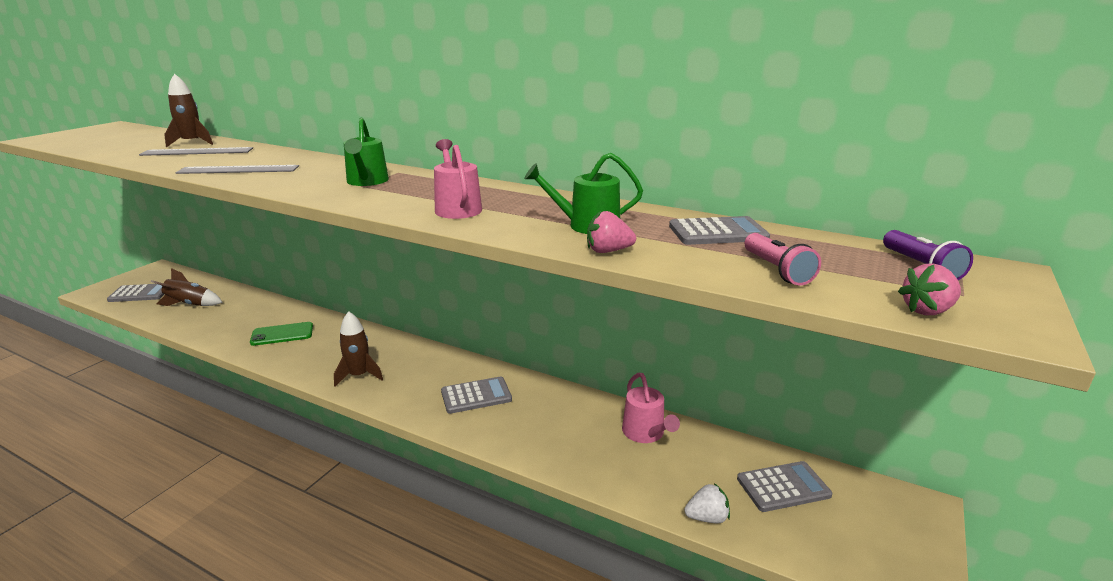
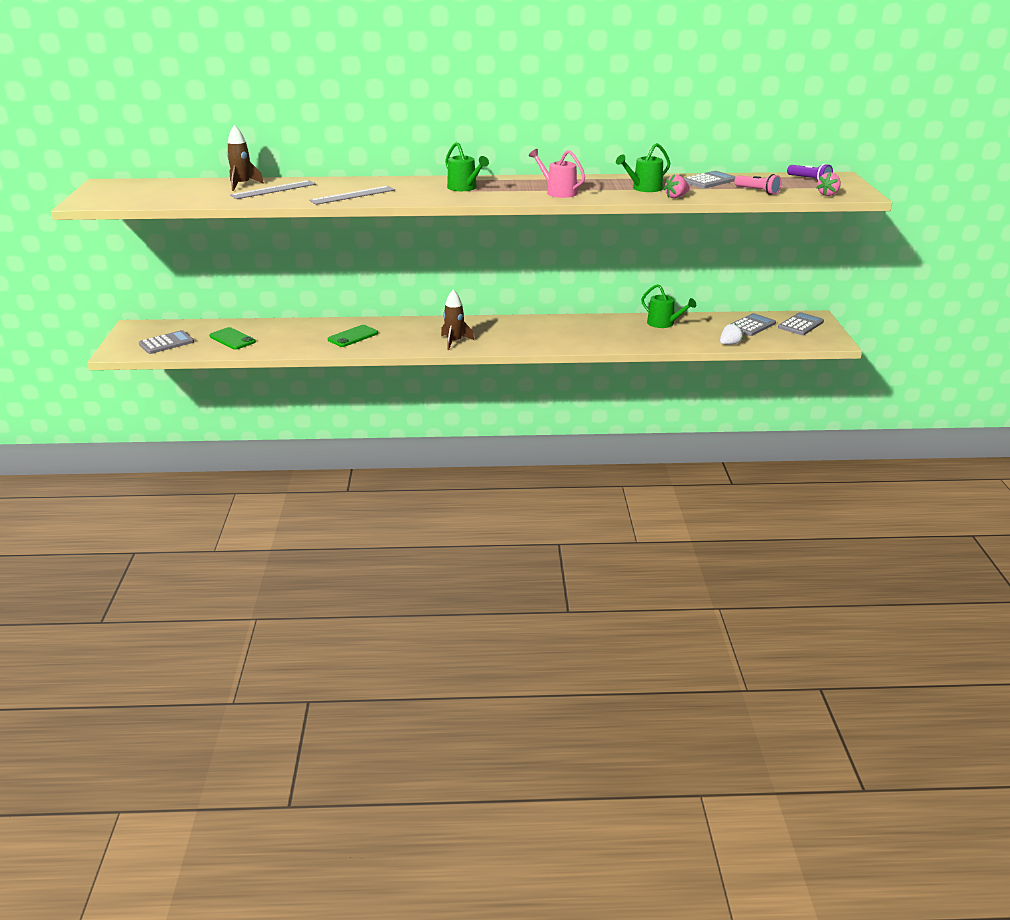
camera: 30 degrees left, 5 degrees up
(190, 305) = (232, 339): brown rocket -> green phone
(476, 396) = (546, 332): grey calculator -> grey calculator (800, 325)
(645, 433) = (663, 323): pink watering can -> green watering can

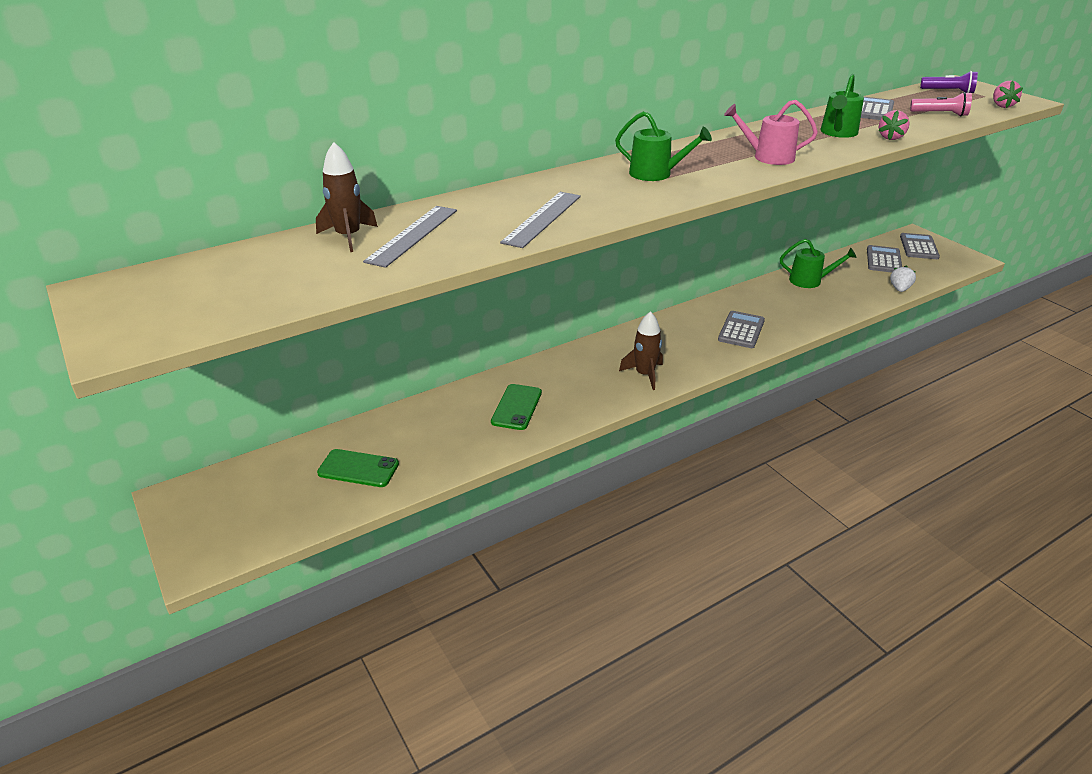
camera: 30 degrees left, 5 degrees up
(166, 343) = (264, 512): grey calculator -> grey calculator (741, 330)

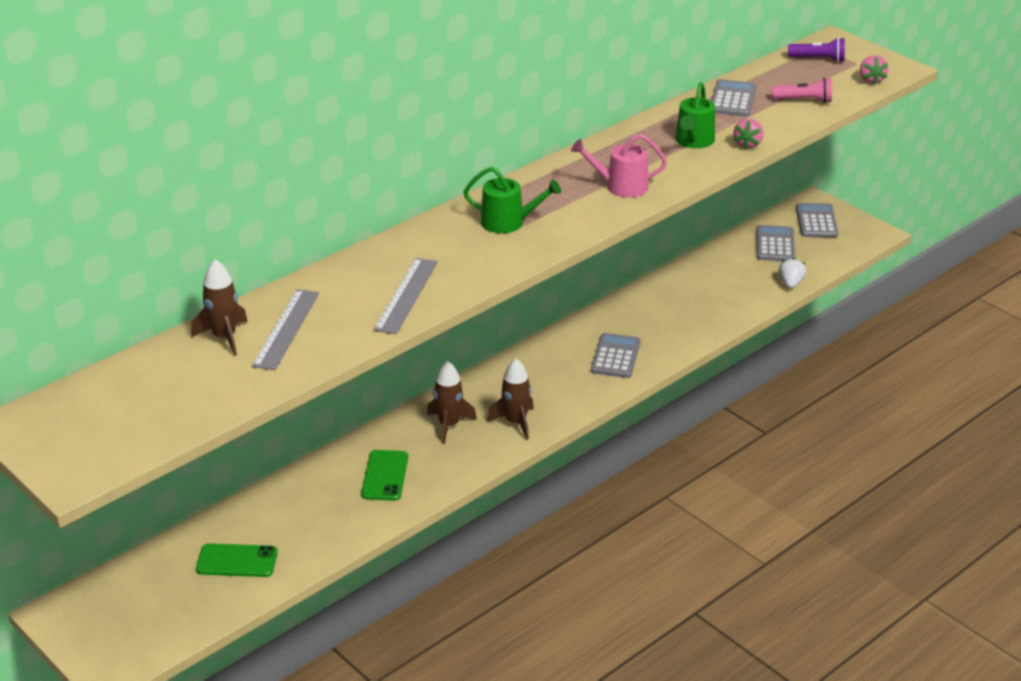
camera: 10 degrees left, 0 degrees up
(584, 371) = (449, 425): none -> brown rocket
(809, 281) = (690, 282): green watering can -> none

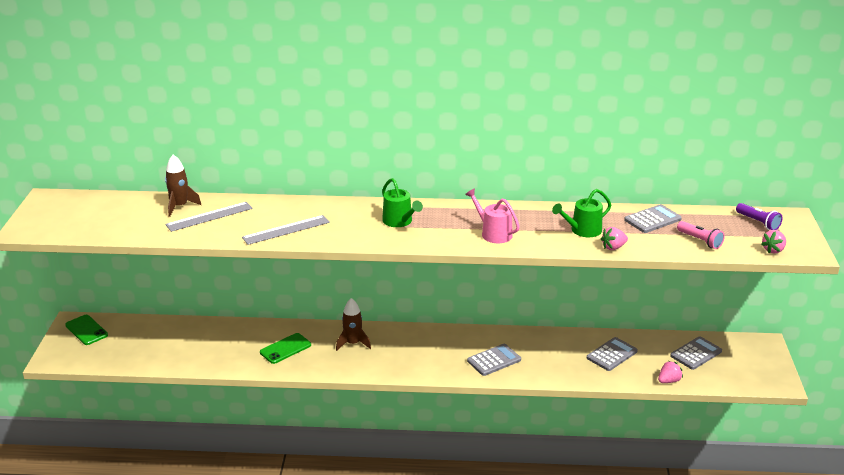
camera: 45 degrees right, 5 degrees down
(237, 561) = (166, 346): green phone -> green phone (86, 330)
(515, 422) = (386, 362): brown rocket -> none
(790, 283) = (668, 381): white strawberry -> pink strawberry
(816, 221) = (748, 355): grey calculator -> grey calculator (612, 355)

